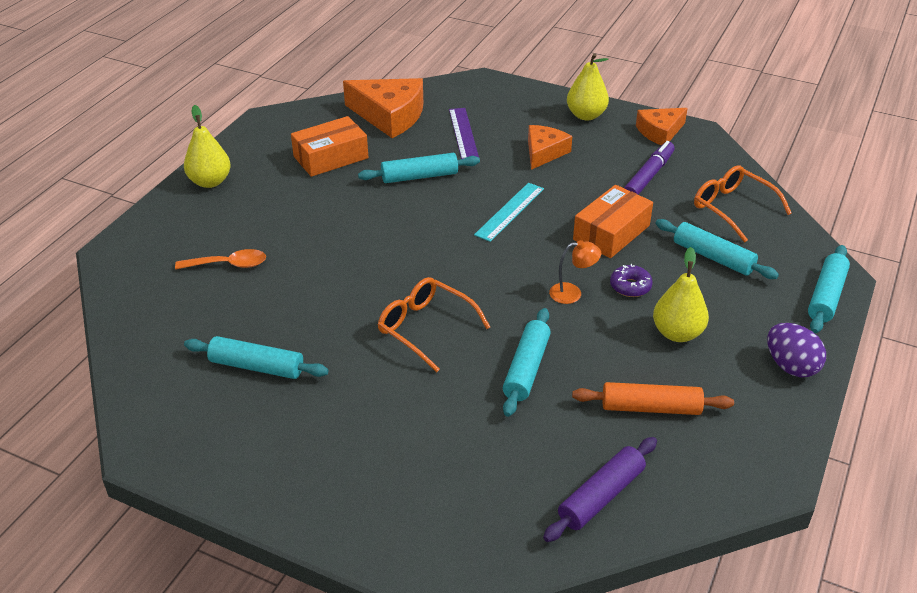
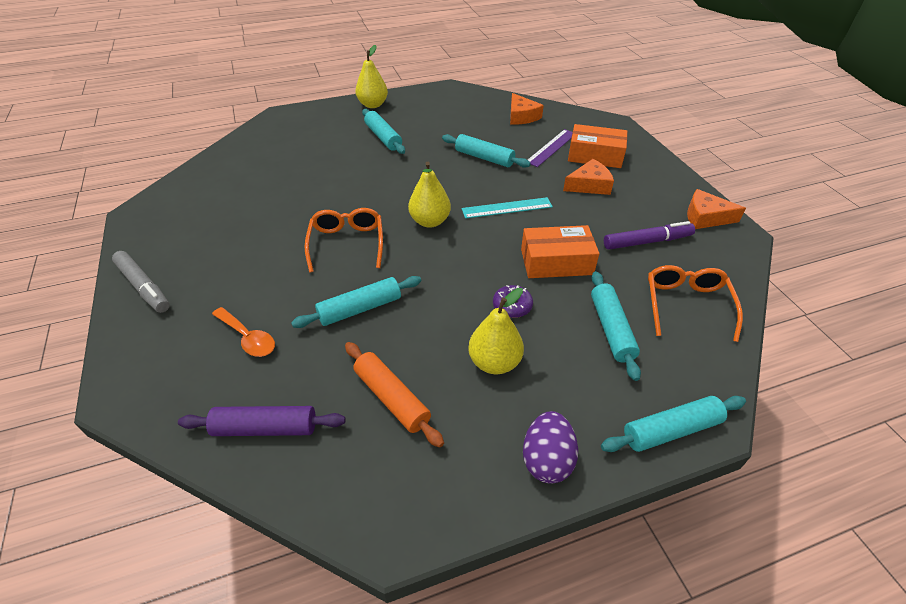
camera: 45 degrees right, 5 degrees up
(228, 265) = (313, 149): orange spoon -> orange spoon (248, 338)
(257, 366) = (241, 206): turquoise rolling pin -> turquoise rolling pin (383, 137)
(299, 497) = (144, 287): none -> grey marker
(331, 157) = (451, 122): orange box -> orange box (595, 156)
(389, 115) = (521, 116): orange cheese -> orange cheese, size x0.62
(572, 293) = (465, 283): orange lamp -> none
(586, 115) = (659, 178): yellow pear -> yellow pear (430, 221)

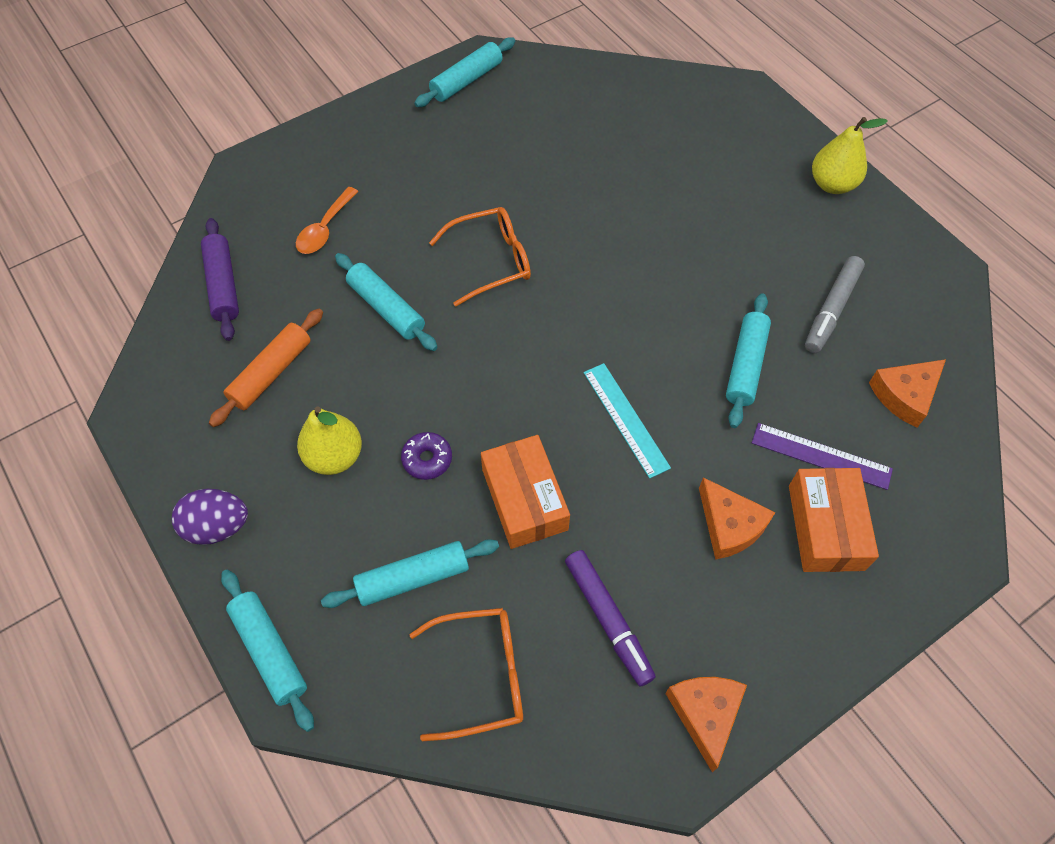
camera: 75 degrees right, 15 degrees up
(144, 287) = (374, 119): grey marker -> grey marker (831, 309)
(383, 137) = (744, 225): turquoise rolling pin -> turquoise rolling pin (467, 81)
(430, 221) = (563, 334): yellow pear -> none

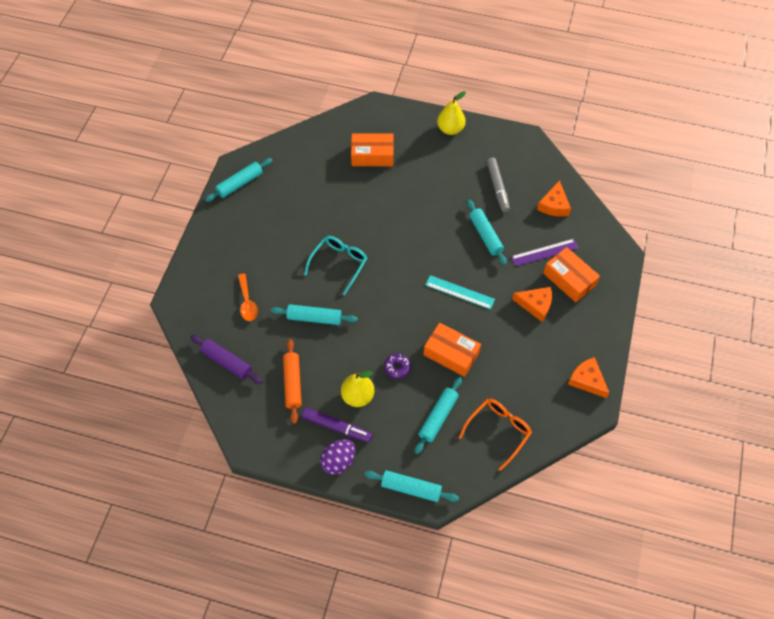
camera: 40 degrees left, 0 degrees up
(467, 81) = (240, 183): turquoise rolling pin -> turquoise rolling pin turned 45 degrees clockwise
(491, 261) = (339, 264): orange glasses -> turquoise glasses
(608, 619) = (524, 374): purple marker -> purple marker (337, 427)
(679, 151) = (372, 155): none -> orange box

